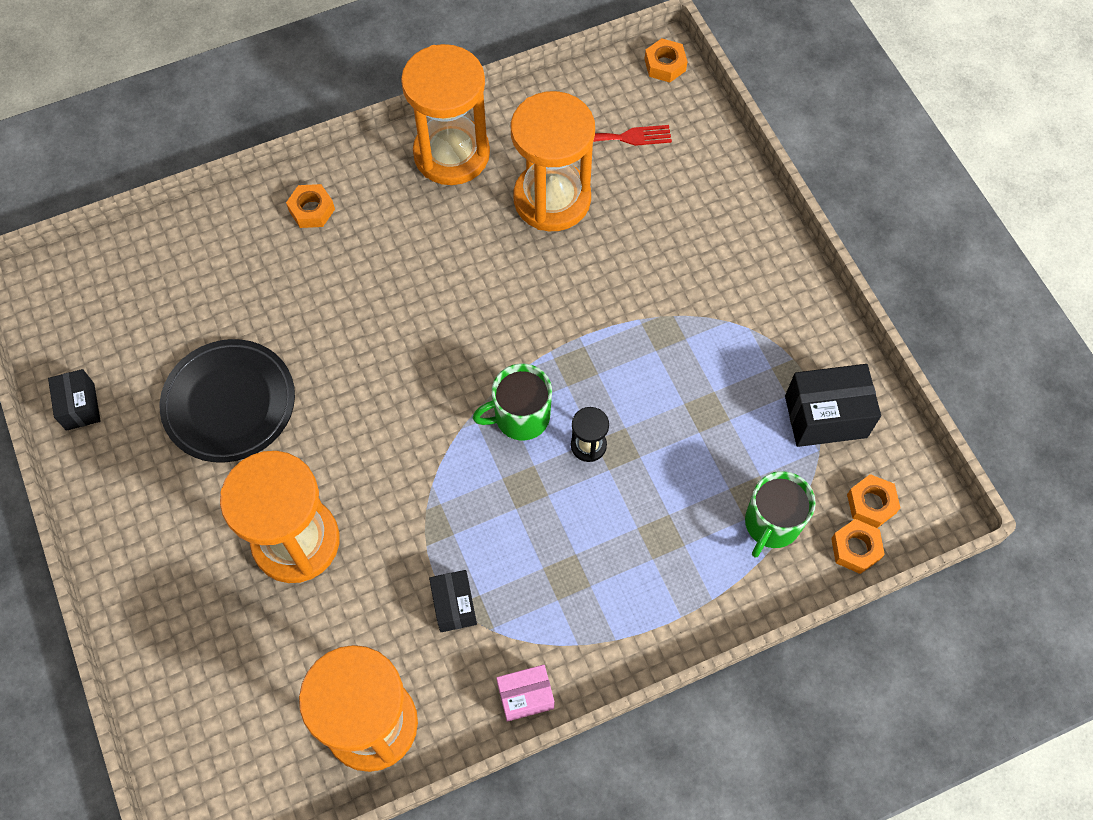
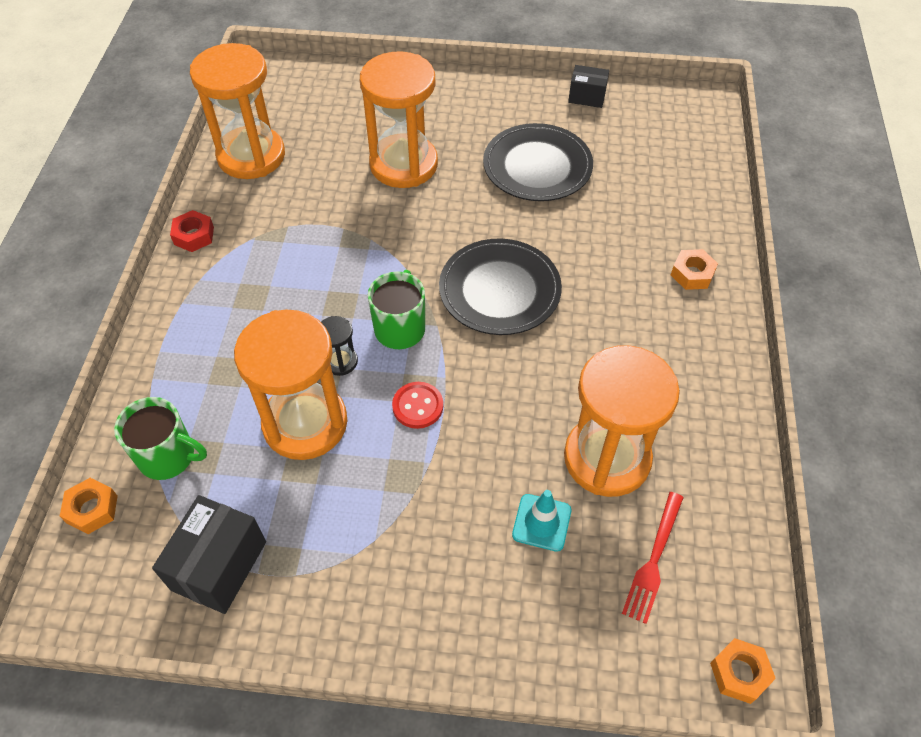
camera: 120 degrees right, 10 degrees down
(424, 356) = (499, 290): none -> black plate
(451, 154) = (705, 400): orange hourglass -> orange hourglass (305, 423)
(454, 606) = (288, 225): black box -> none
(525, 696) = (194, 236): pink box -> red nut
(593, 356) = (418, 406): none -> red button
(637, 218) = (541, 522): none -> turquoise traffic cone
(771, 524) = (168, 456): green mug -> green mug turned 135 degrees clockwise
(871, 504) = (114, 550): orange nut -> none

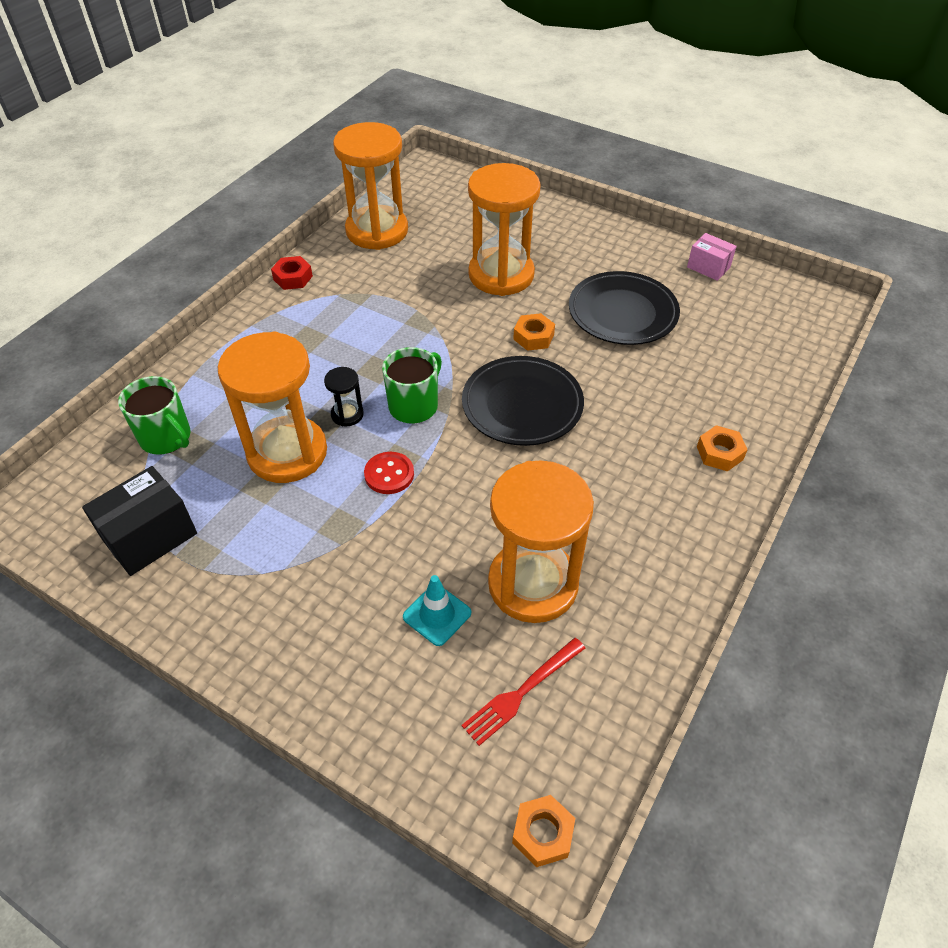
camera: 25 degrees right, 5 degrees down
(92, 509) = (86, 455): orange nut -> orange nut (533, 337)
(587, 97) = (708, 267): black box -> pink box

